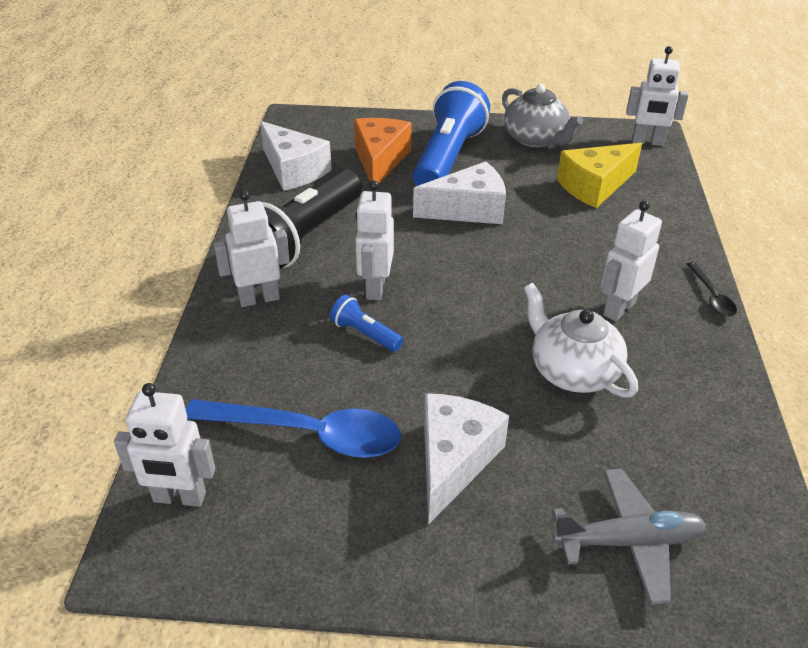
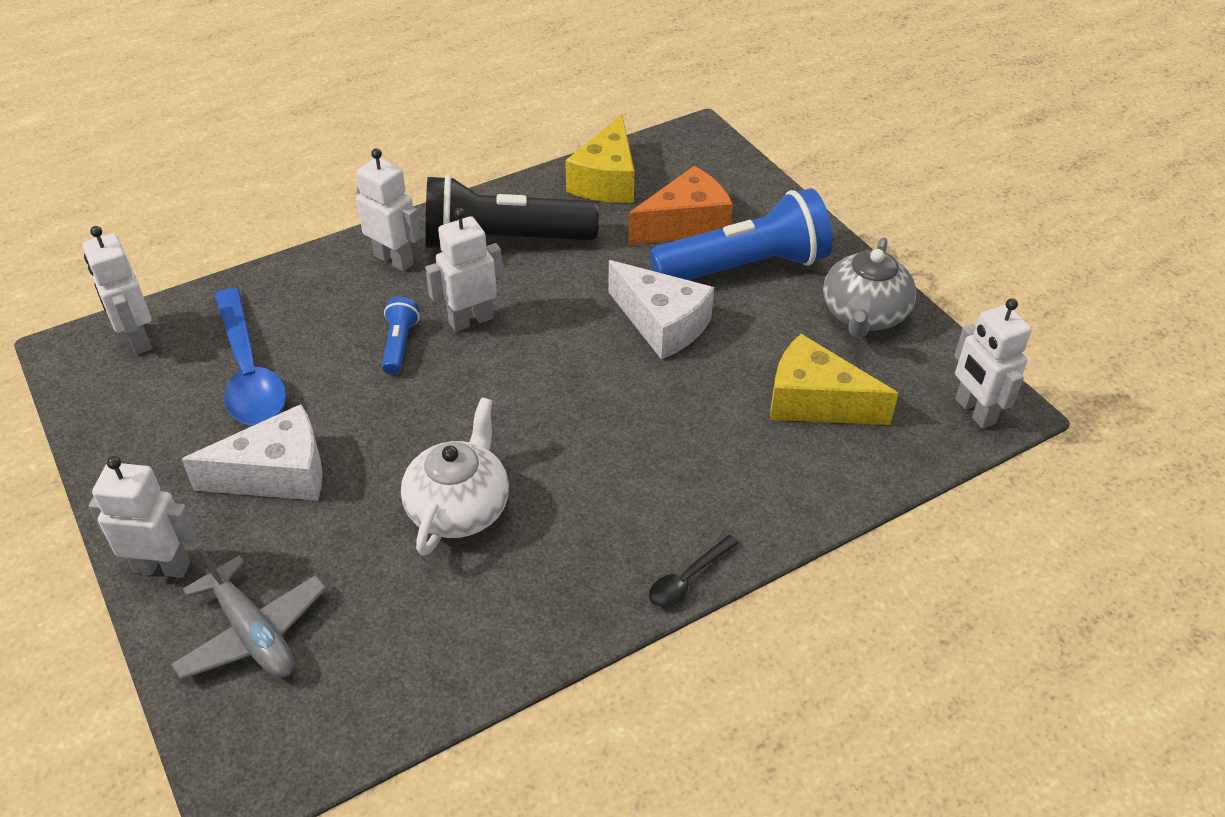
camera: 55 degrees right, 5 degrees up
(293, 170) = (606, 180): white cheese -> yellow cheese
(619, 309) = (592, 506): white robot -> white robot (163, 567)

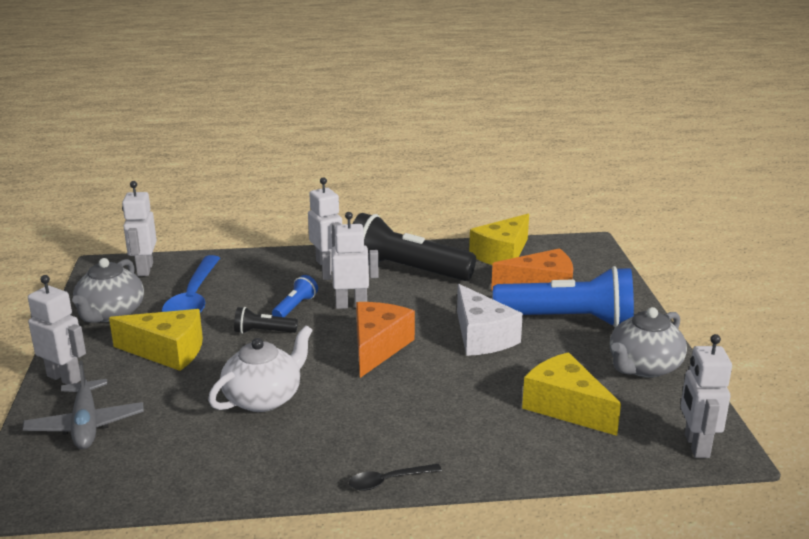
camera: 25 degrees right, 20 degrees down
(146, 434) = (110, 314): none -> grey teapot
(277, 474) = (167, 351): white cheese -> yellow cheese
(385, 400) = (263, 332): none -> black flashlight
(548, 380) = (377, 347): none -> orange cheese

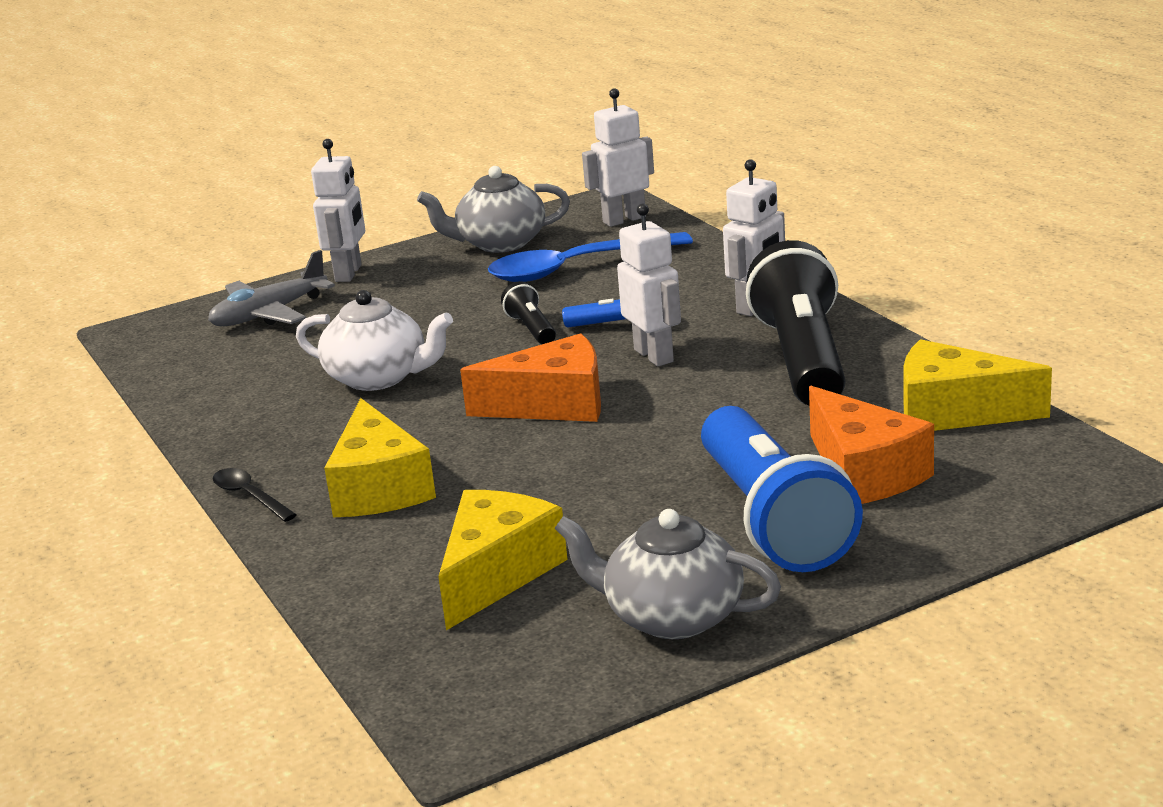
camera: 70 degrees right, 0 degrees up
(167, 351) = (441, 297): yellow cheese -> yellow cheese (379, 487)
(482, 337) = (649, 465): white cheese -> none
(696, 446) = (460, 704): white robot -> none

